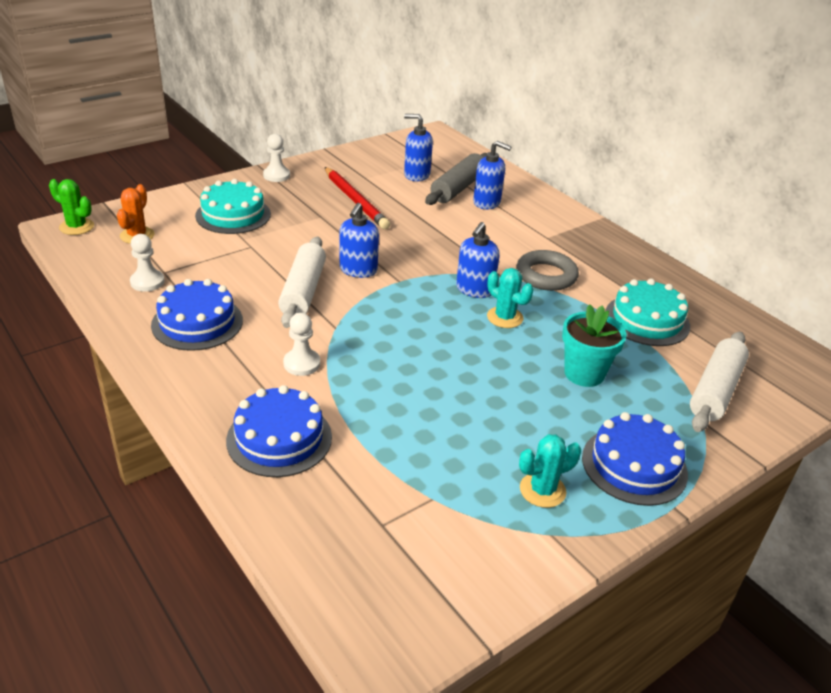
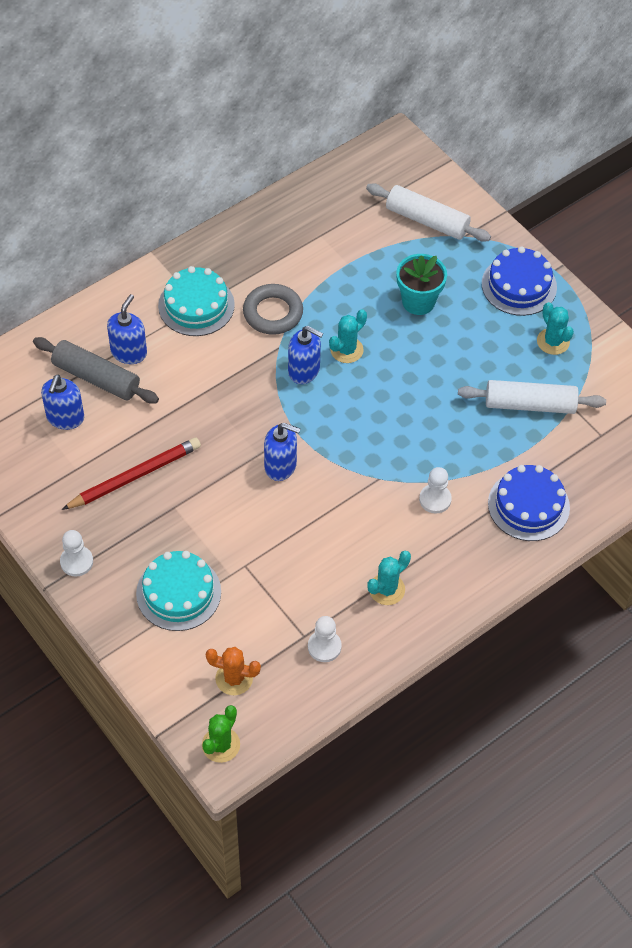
camera: 90 degrees left, 20 degrees up
(197, 322) = (387, 589): blue cake -> turquoise cactus
(303, 291) = (323, 509): white rolling pin -> white rolling pin (530, 404)
(647, 320) = (336, 247): turquoise cake -> turquoise cake (196, 305)

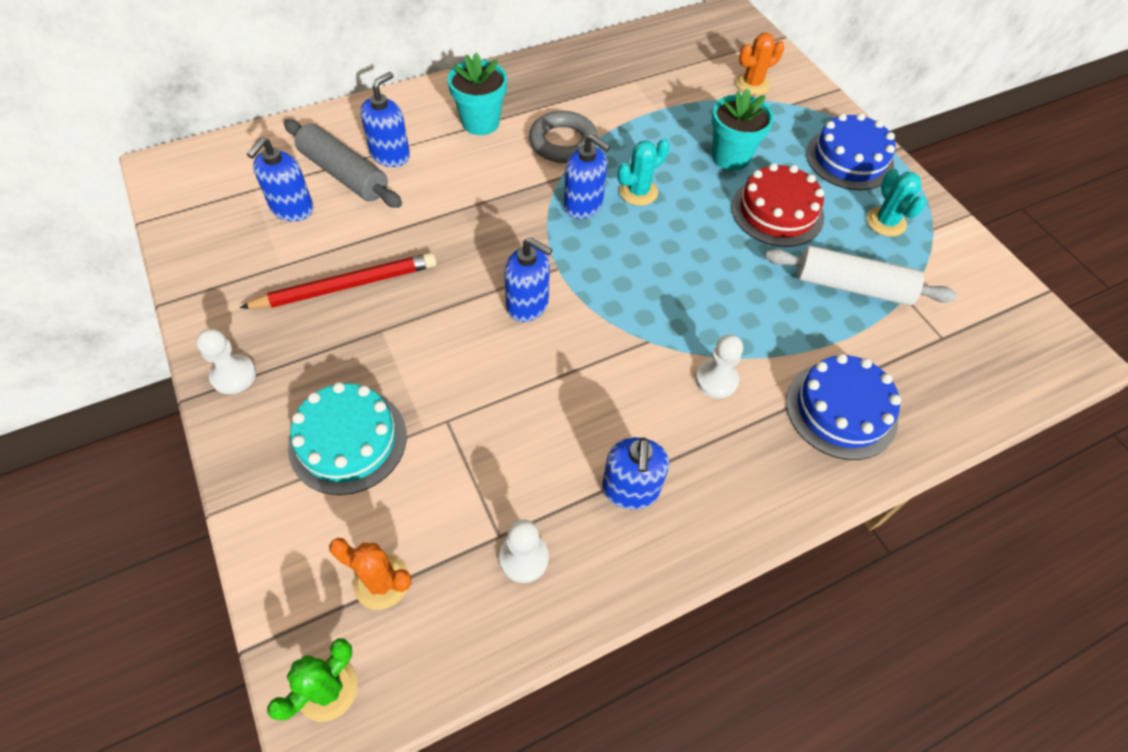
camera: 10 degrees right, 0 degrees up
(196, 305) = (480, 122): turquoise cake -> turquoise flower pot
(387, 589) = (630, 489): turquoise cactus -> blue soap dispenser
(427, 220) = (752, 84): white rolling pin -> orange cactus
(464, 348) = (777, 212): none -> red cake

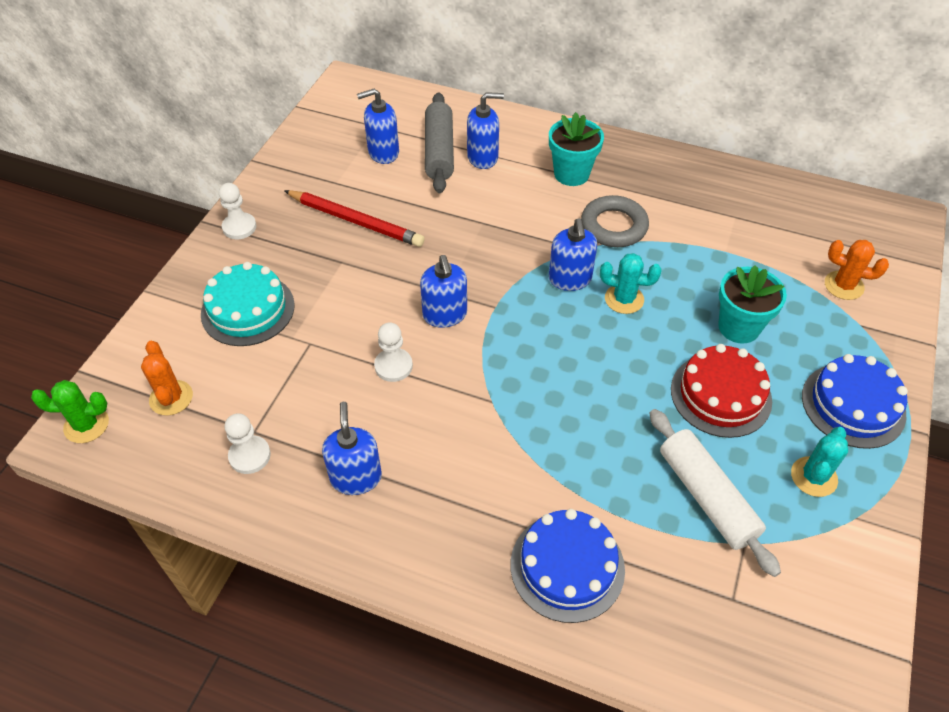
camera: 50 degrees right, 5 degrees down
(630, 489) = (356, 477): blue soap dispenser -> blue soap dispenser turned 120 degrees clockwise
(716, 380) = (503, 465): white pawn -> white pawn (393, 366)

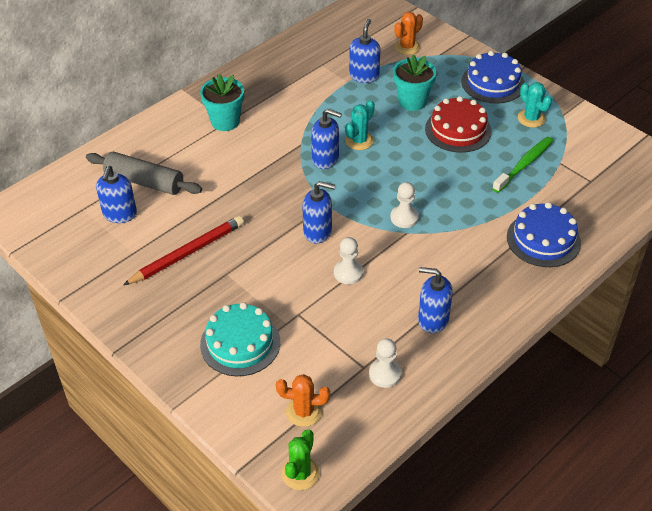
camera: 65 degrees left, 5 degrees down
(239, 227) = (141, 327): white pawn -> white pawn (404, 217)
(483, 157) = (171, 160): blue soap dispenser -> blue soap dispenser (364, 76)
(613, 226) = (291, 121): grey ring -> none
(706, 496) = (524, 164): white rolling pin -> green toothbrush

